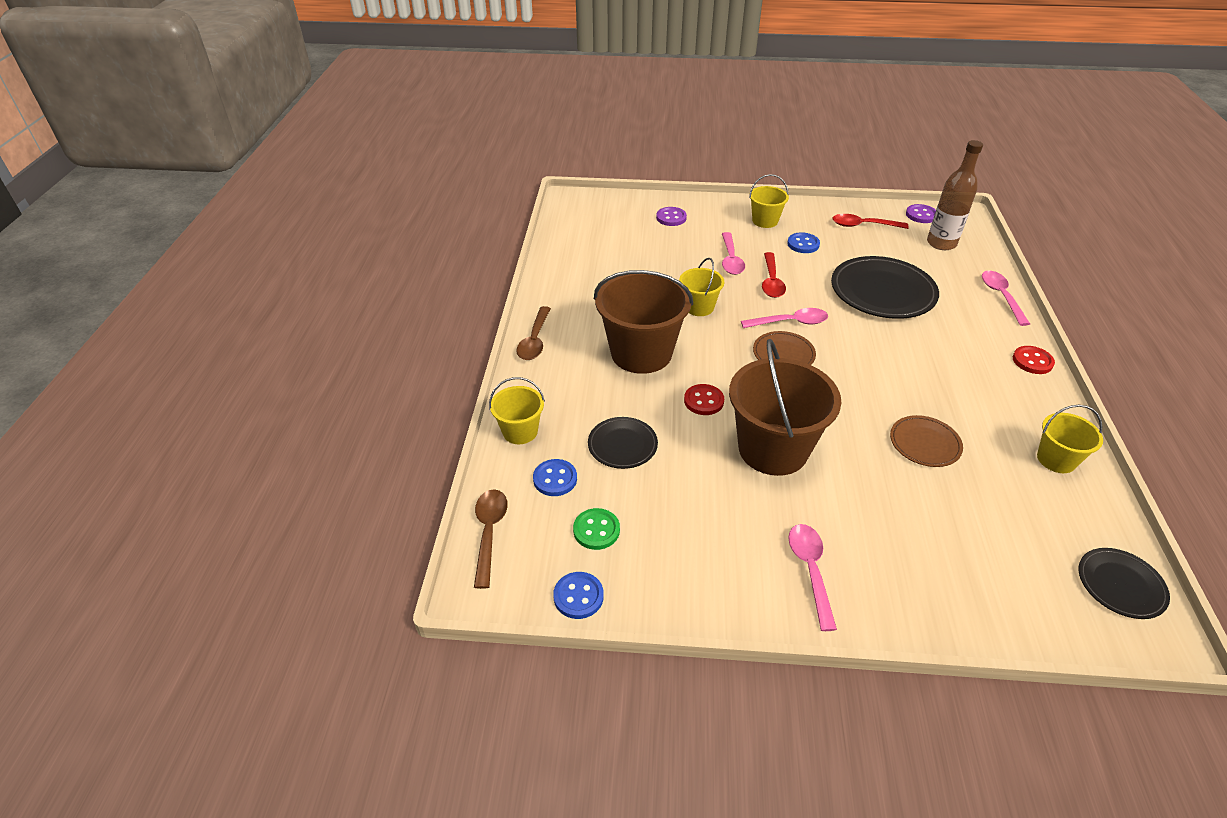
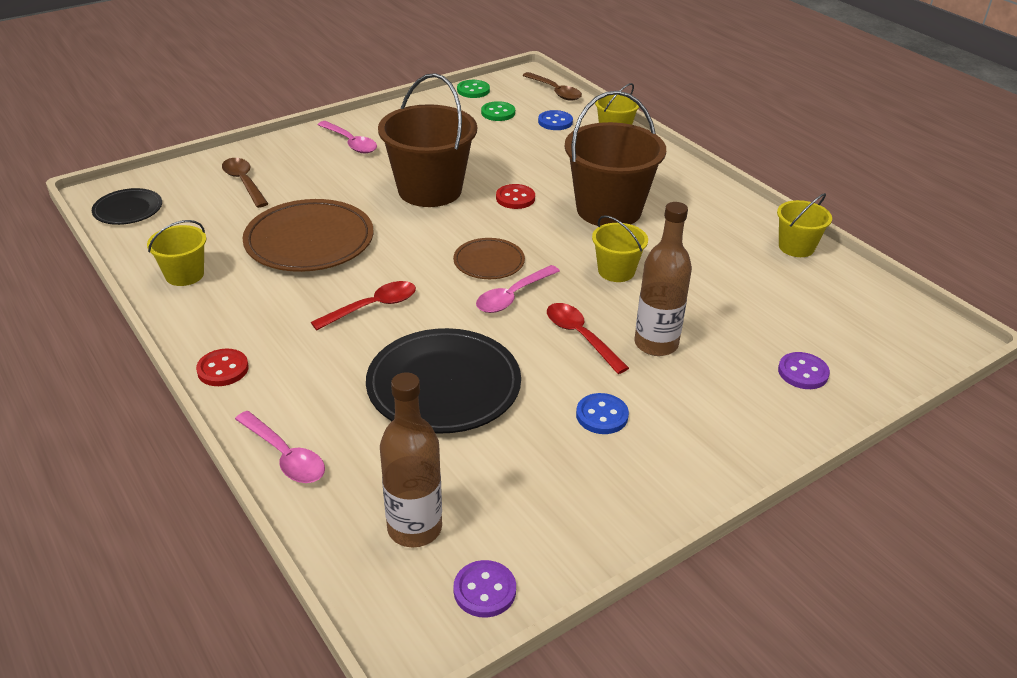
camera: 140 degrees right, 5 degrees down
(535, 340) = (702, 183): brown spoon -> brown spoon (244, 182)
(578, 596) = (473, 90): blue button -> green button
(622, 445) = (538, 152): black plate -> none
(731, 260) = (656, 344): pink spoon -> brown bottle
(765, 221) = (692, 433): yellow bucket -> yellow bucket (796, 247)
(863, 225) = (555, 504): red spoon -> red spoon (373, 307)
(924, 443) = (309, 241): brown plate -> brown plate, size x1.84

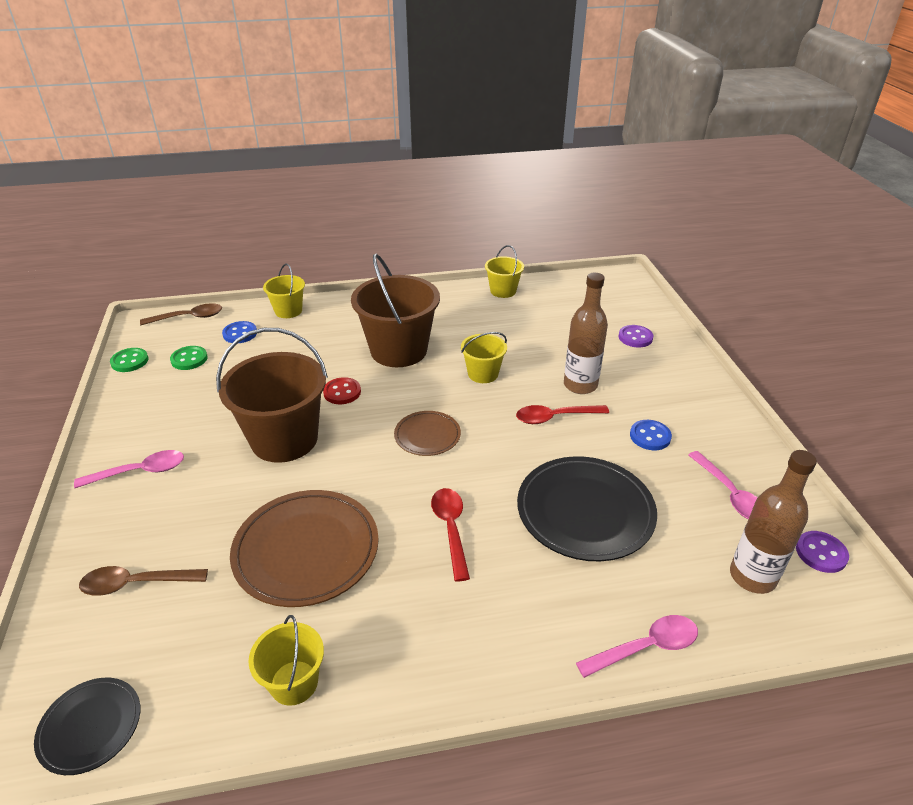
camera: 65 degrees left, 0 degrees up
(223, 369) = (494, 675): red button -> none
(512, 296) = (484, 437): pink spoon -> pink spoon (730, 494)

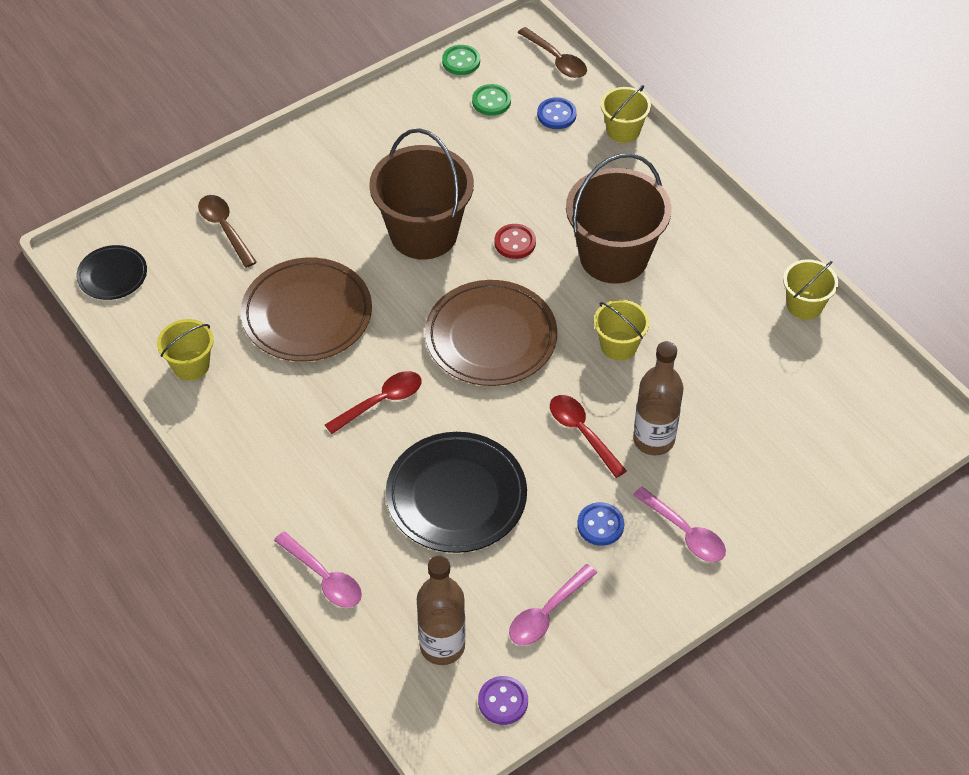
camera: 65 degrees right, 15 degrees up
(140, 472) = (330, 160): pink spoon -> pink spoon (685, 532)
(427, 436) = (491, 337): brown plate -> brown plate, size x1.84
(635, 337) = (788, 470): purple button -> none

